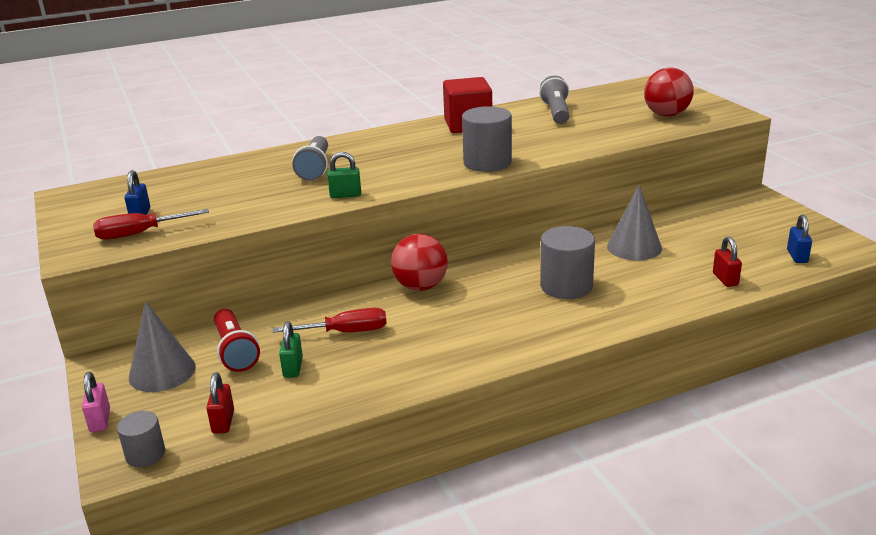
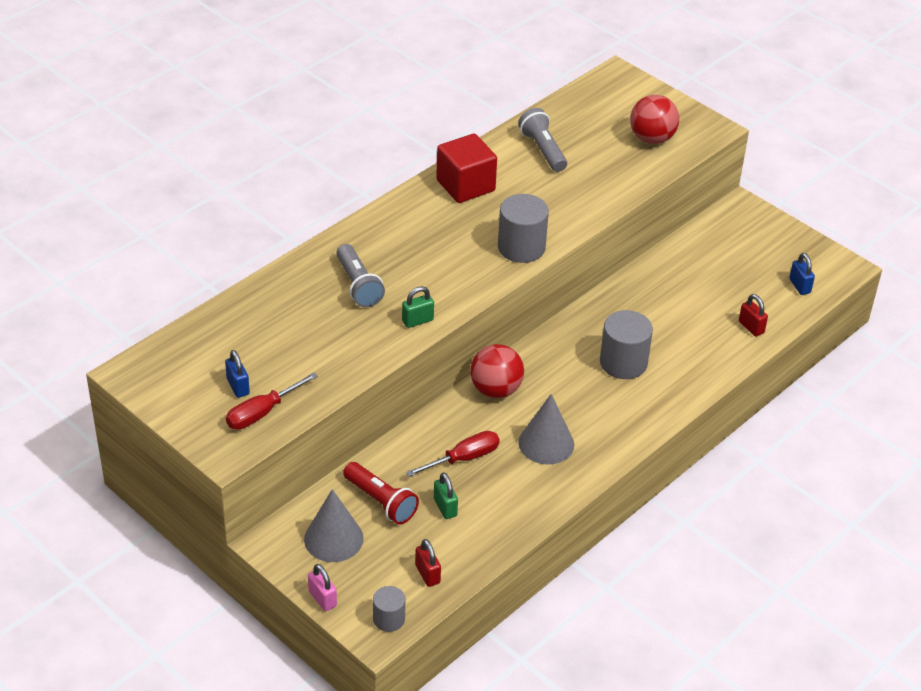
camera: 25 degrees left, 15 degrees up
(634, 247) = (660, 300): grey cone -> grey cone (546, 443)

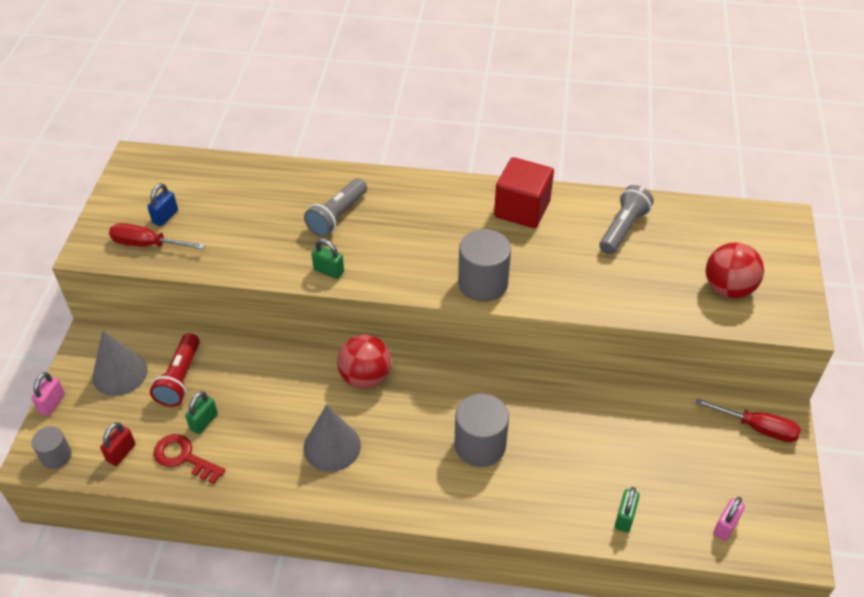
camera: 55 degrees right, 5 degrees up
(464, 458) = (269, 402): red screwdriver -> red screwdriver (758, 428)
(471, 536) = (184, 457): none -> red key
(751, 327) = (624, 517): red padlock -> green padlock
(799, 286) = (725, 526): blue padlock -> pink padlock

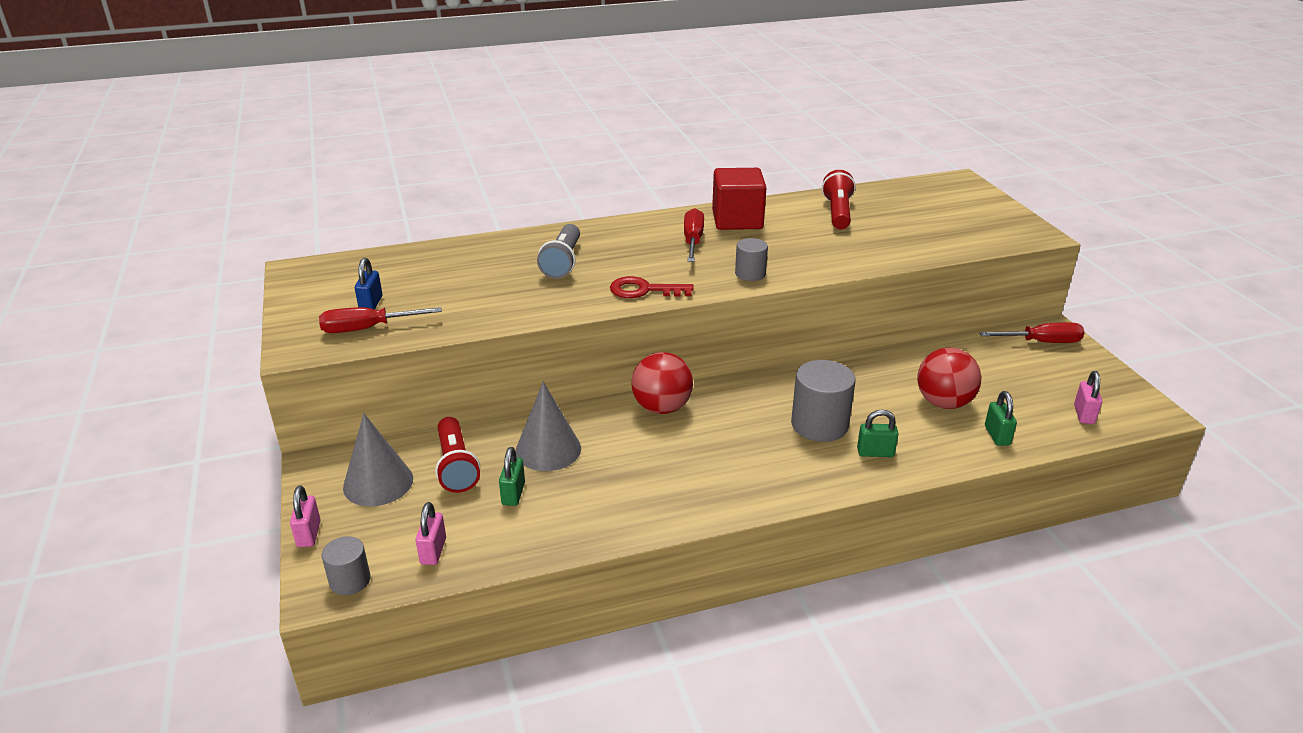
camera: 25 degrees left, 15 degrees down
(121, 453) = (433, 551): red padlock -> pink padlock
(184, 457) = (514, 531): red key -> red key (644, 290)
(329, 271) = (590, 301): green padlock -> green padlock (875, 452)
(332, 446) = (673, 471): grey cone -> grey cone (548, 449)
(463, 224) = (693, 240): none -> red screwdriver
(483, 283) = (750, 274): grey cylinder -> grey cylinder, size x0.58
(623, 229) = (837, 213): grey flashlight -> red flashlight
(728, 289) = (961, 228): red ball -> red ball (943, 403)

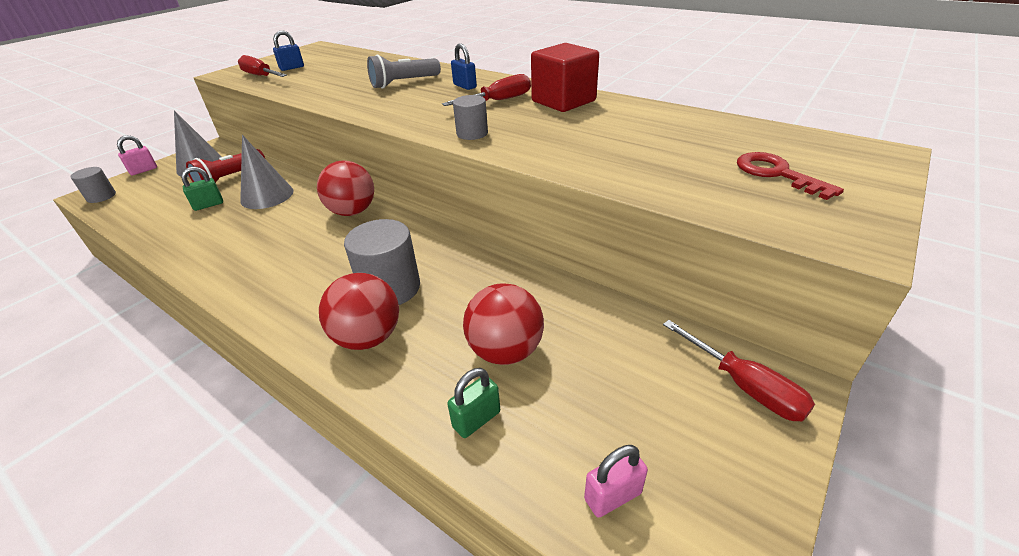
camera: 55 degrees right, 5 degrees up
(433, 551) = (136, 206): pink padlock -> none
(627, 241) = (465, 86): none -> blue padlock
(644, 290) = (392, 113): red key -> red key (777, 174)
(837, 213) = (657, 126): red flashlight -> none
(875, 452) = (368, 337): green padlock -> red ball

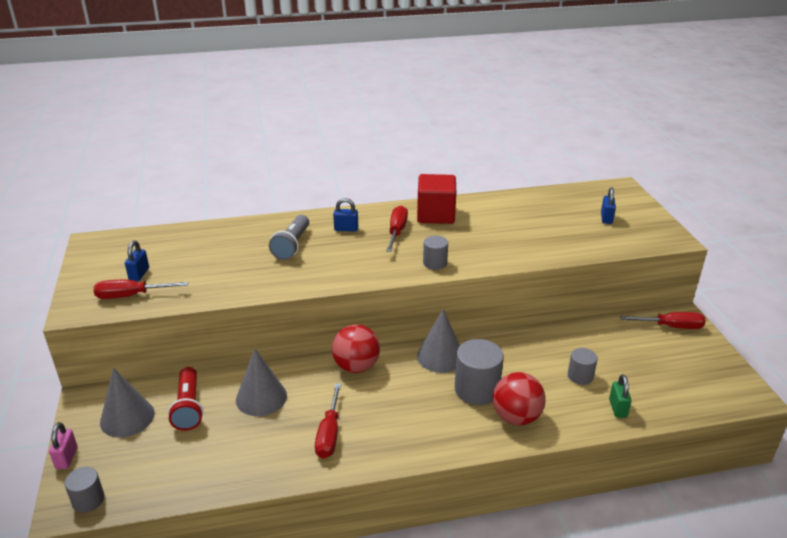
camera: 50 degrees left, 5 degrees down
(208, 205) = (226, 434): green padlock -> none
(242, 244) = (329, 434): none -> red screwdriver
(420, 242) = (440, 356): none -> grey cone
(505, 351) = (580, 376): red ball -> grey cylinder
(612, 496) = (693, 394): pink padlock -> none
(777, 174) = (606, 218): red key -> blue padlock

